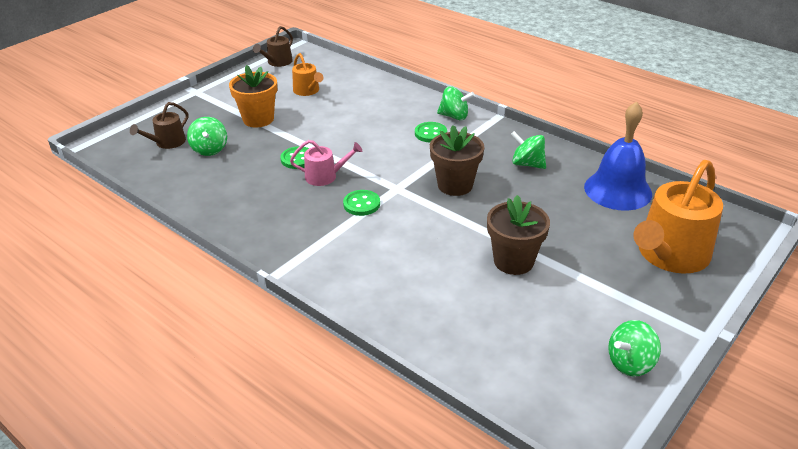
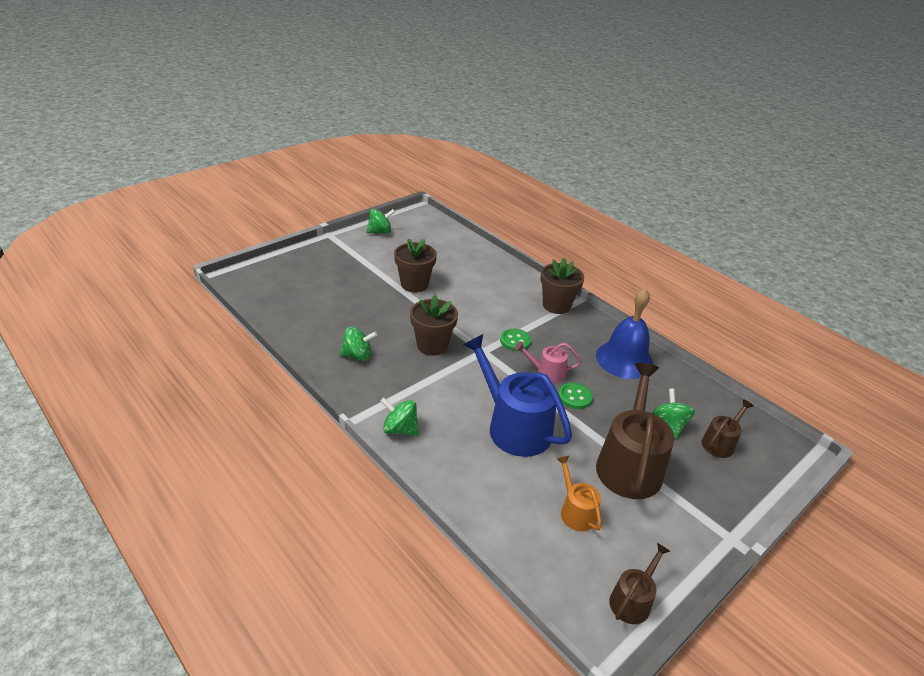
camera: 175 degrees left, 0 degrees up
(258, 119) = (629, 464): orange flower pot -> brown watering can
(307, 261) = (556, 305): none -> brown flower pot
(356, 130) = (514, 426): none -> blue watering can
(430, 133) = (435, 408): green button -> none
(527, 164) = (357, 356): green spinning top -> green spinning top turned 45 degrees counterclockwise
(618, 190) = (299, 320): blue bell -> blue bell (624, 359)
(669, 255) = (307, 272): orange watering can -> none

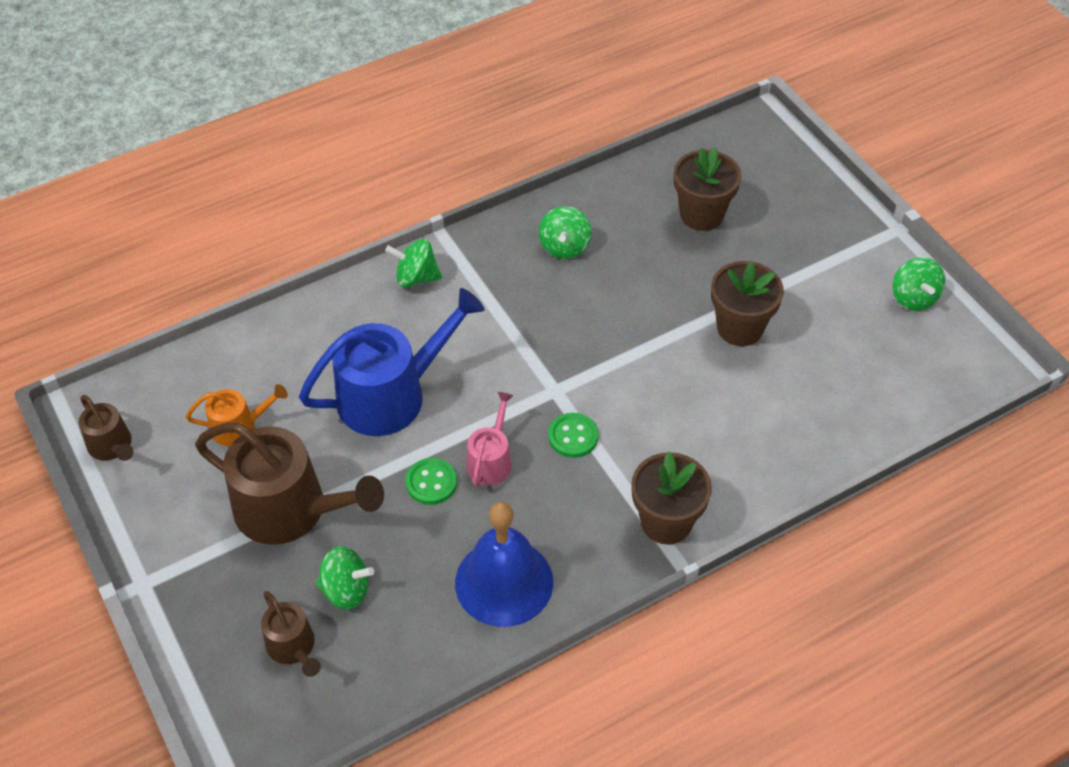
camera: 105 degrees right, 15 degrees up
(400, 429) = (416, 277): green spinning top -> green spinning top turned 120 degrees counterclockwise
(432, 345) = (576, 330): brown flower pot -> brown flower pot (701, 214)

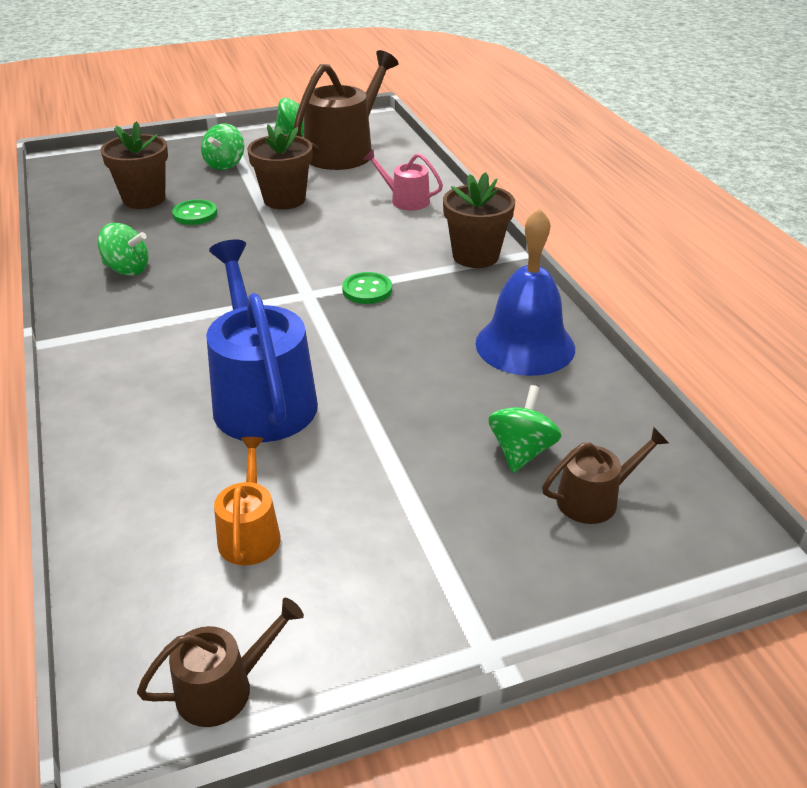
camera: 80 degrees left, 15 degrees down
(290, 509) = (400, 491): brown watering can -> brown watering can (344, 151)
(416, 277) = (97, 366): green spinning top -> green spinning top (225, 165)
(431, 482) = (394, 379): green button -> green button (195, 214)
(491, 460) = (378, 339): pink watering can -> pink watering can (405, 200)

